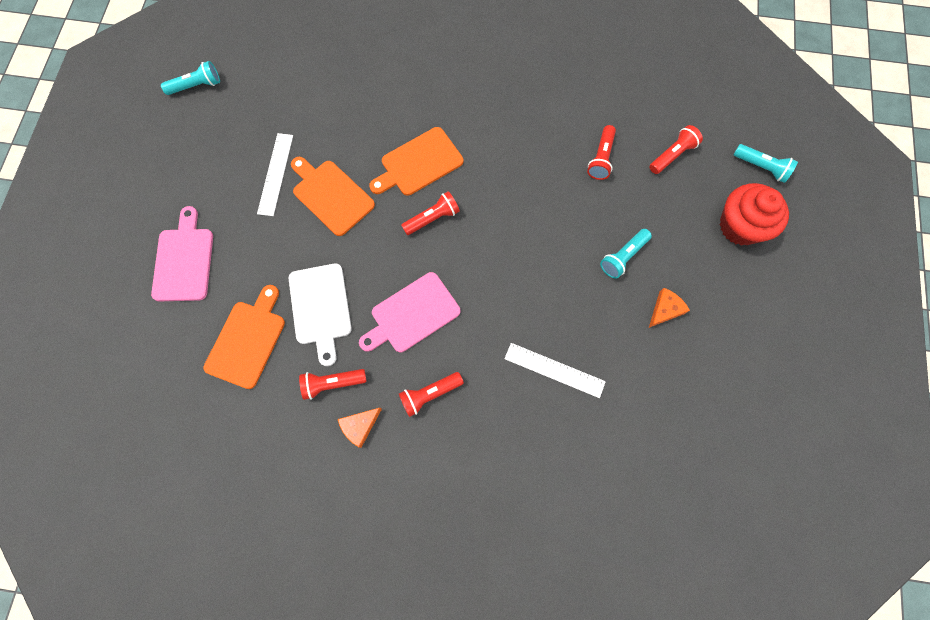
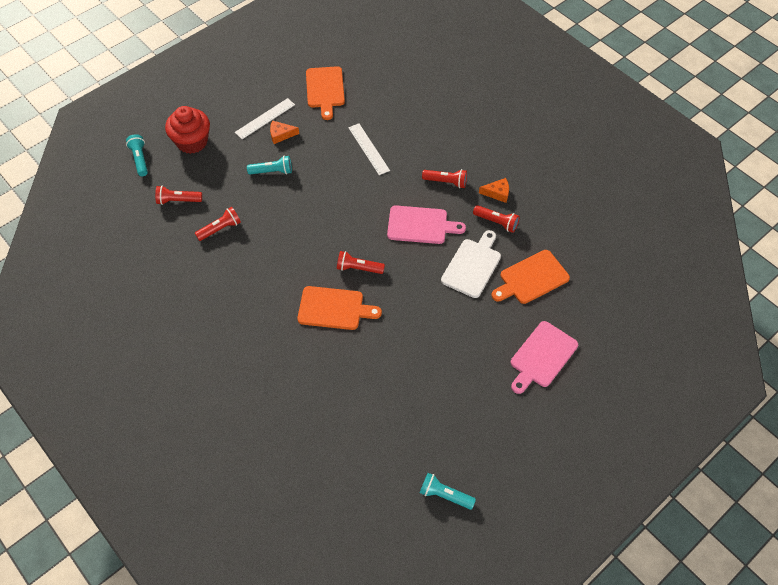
camera: 140 degrees left, 15 degrees down
(275, 174) = (436, 373): white ruler -> white ruler (265, 118)
(331, 195) = (410, 329): orange cutting board -> orange cutting board (325, 89)

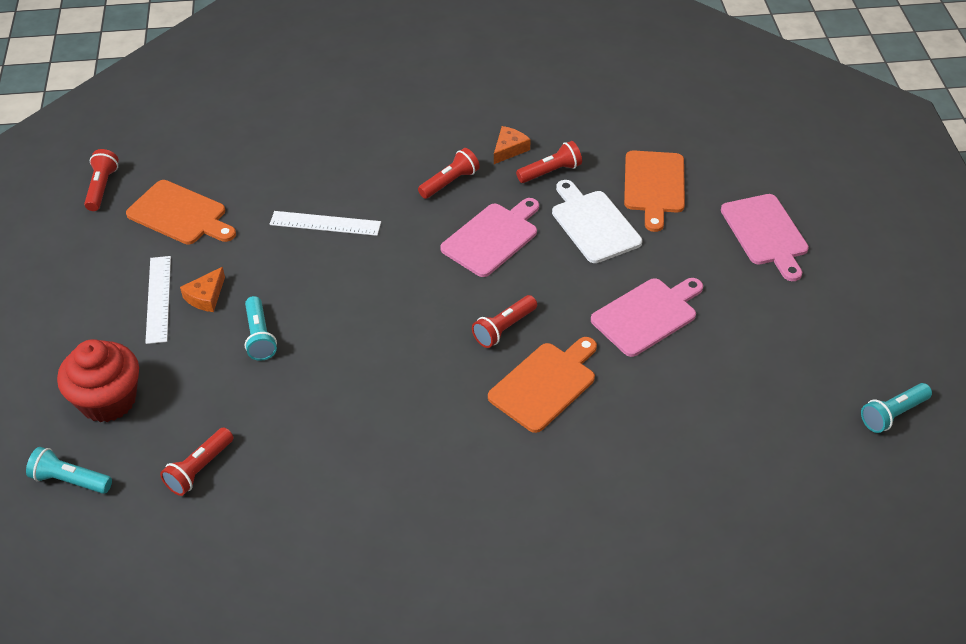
camera: 55 degrees left, 10 degrees down
(220, 229) = (300, 443): red flashlight -> red flashlight (102, 187)
(272, 171) = (259, 336): turquoise flashlight -> turquoise flashlight turned 135 degrees clockwise
(422, 329) = (647, 315): none -> pink cutting board

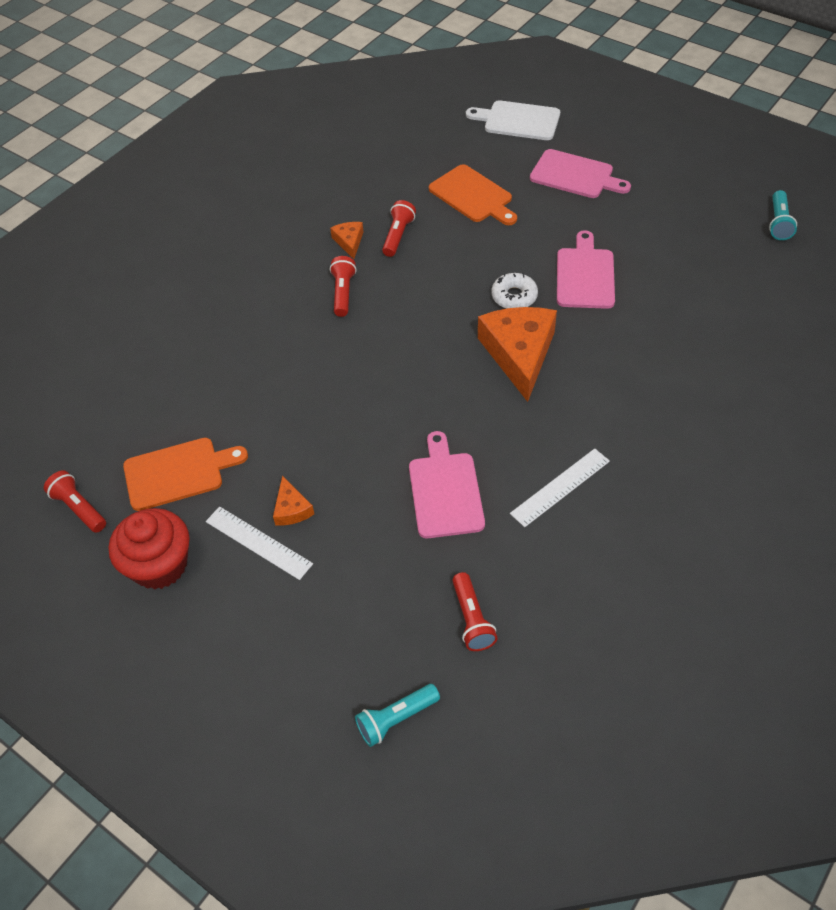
camera: 45 degrees left, 5 degrees up
(108, 400) = (334, 642): red cupcake -> red cupcake (159, 565)
(259, 336) = (374, 499): turquoise flashlight -> none
(325, 223) = (299, 388): white ruler -> white ruler (560, 487)
(492, 237) = (425, 305): pink cutting board -> pink cutting board (445, 491)
(504, 329) = (519, 354): red flashlight -> orange cheese
(545, 384) = (592, 365): orange cutting board -> none
(566, 285) = (514, 296): none -> white donut
(593, 224) = (473, 247): white cutting board -> white cutting board (518, 121)

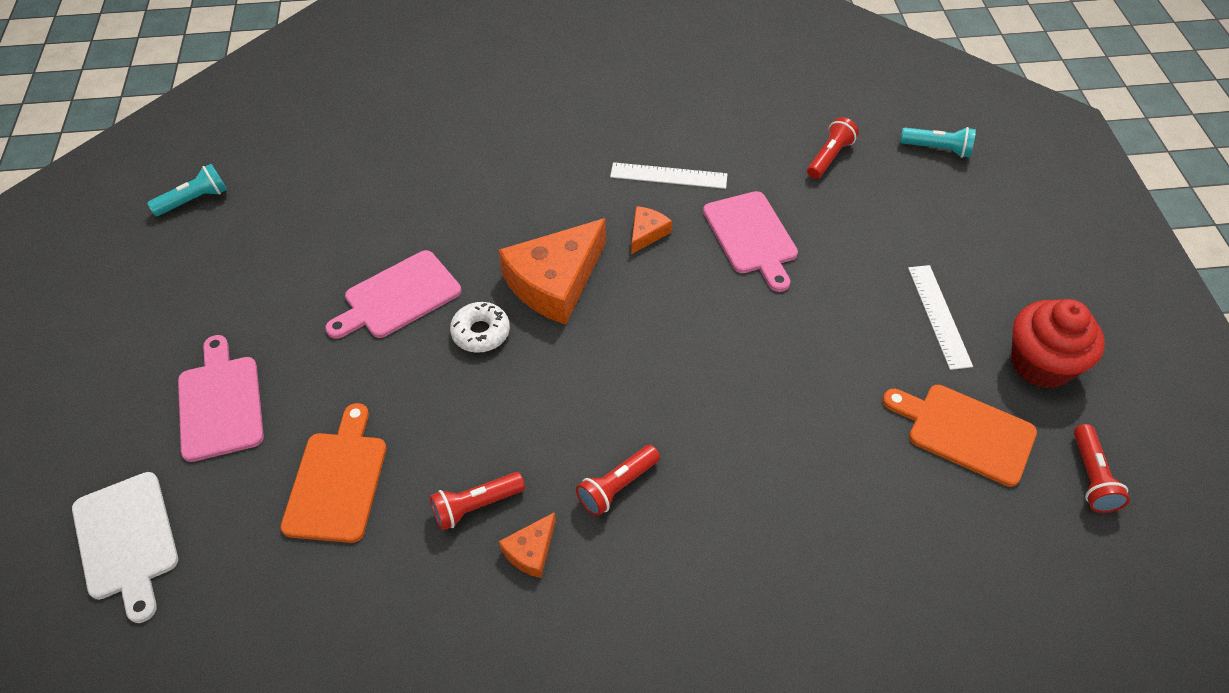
camera: 135 degrees left, 0 degrees up
(291, 509) = (887, 319): orange cheese -> orange cheese (647, 233)
(445, 491) = (751, 236): pink cutting board -> pink cutting board turned 60 degrees counterclockwise

